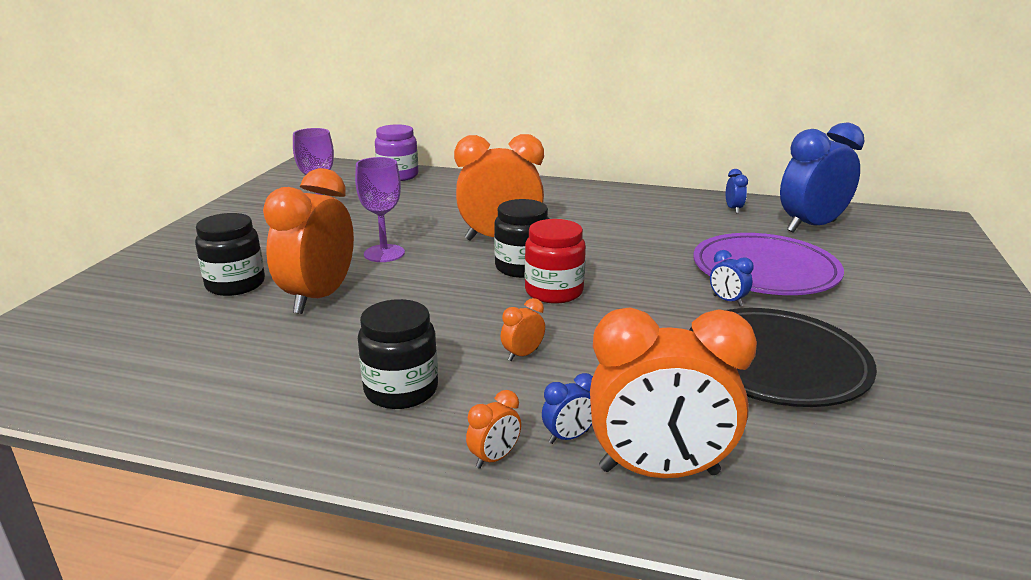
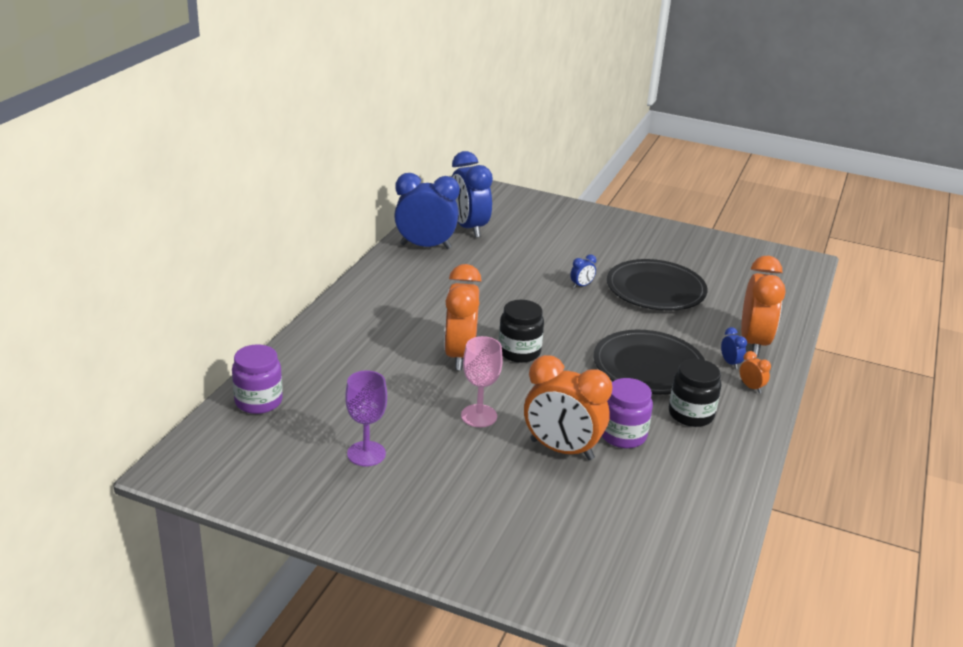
camera: 85 degrees left, 5 degrees up
(235, 284) = (531, 497): black jar -> none
(347, 335) = (623, 435): none -> purple jar
(384, 253) = (479, 416): purple goblet -> pink goblet
(522, 355) = (648, 367): orange clock -> black plate
(554, 291) = (562, 344): red jar -> none
(733, 209) = (425, 246): blue clock -> blue clock, size x2.45
(765, 270) = (539, 263): purple plate -> none

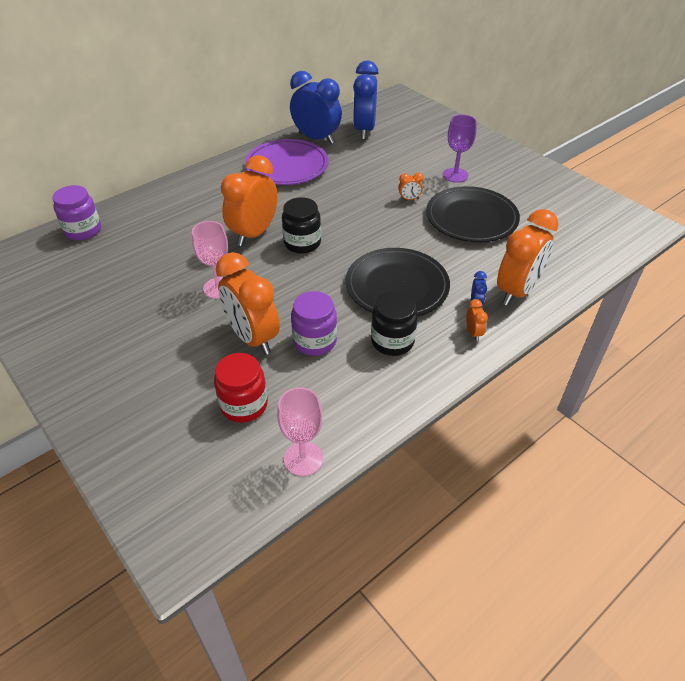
camera: 30 degrees right, 15 degrees up
(366, 454) = (110, 293): purple goblet -> purple goblet (455, 175)
(423, 281) = (287, 166): none -> purple plate
(581, 286) = (409, 199): blue clock -> orange clock
(615, 508) = (244, 405): none -> red jar
(712, 532) = (303, 459): none -> pink goblet

